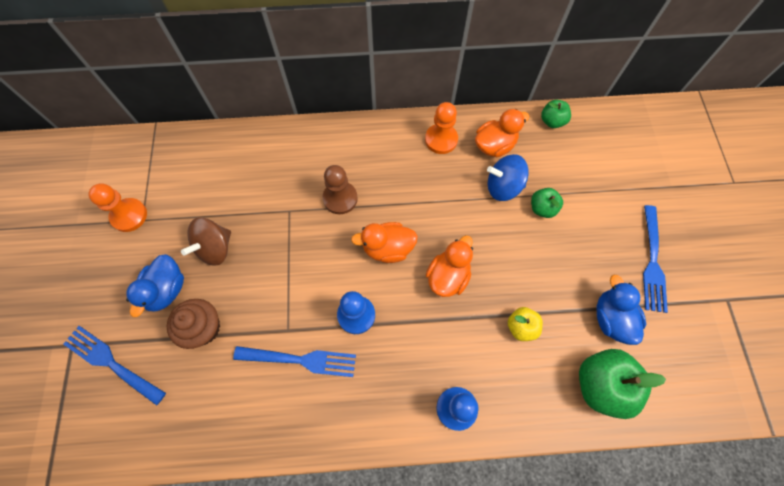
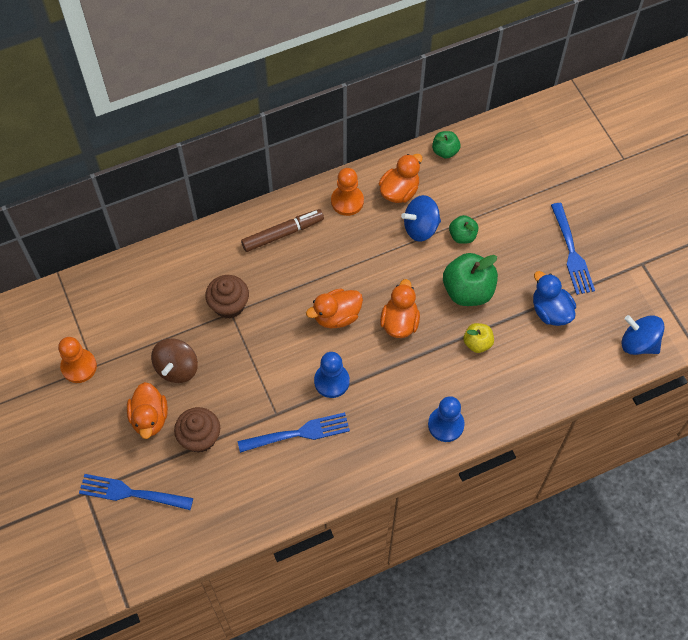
camera: 20 degrees left, 5 degrees down
(166, 290) = (149, 418): blue duck -> orange duck
(290, 203) = (229, 305): none -> brown cupcake
(340, 198) = (274, 286): brown pawn -> none
(369, 151) = (282, 234): none -> brown marker
(601, 385) = (557, 366): green apple -> green apple (468, 291)
(701, 390) = (638, 343): none -> blue spinning top

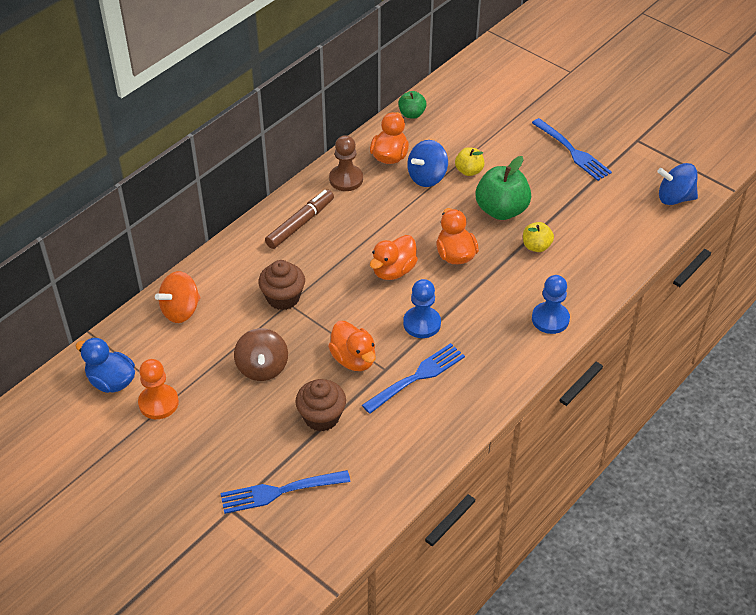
camera: 25 degrees left, 15 degrees down
(140, 283) = (181, 310): none -> orange spinning top
(149, 418) = (260, 420): orange duck -> orange duck (353, 359)
(347, 201) = (346, 179): orange pawn -> brown pawn
(462, 236) = (469, 171): green apple -> yellow apple
(550, 311) = (584, 200): blue duck -> blue duck (111, 381)

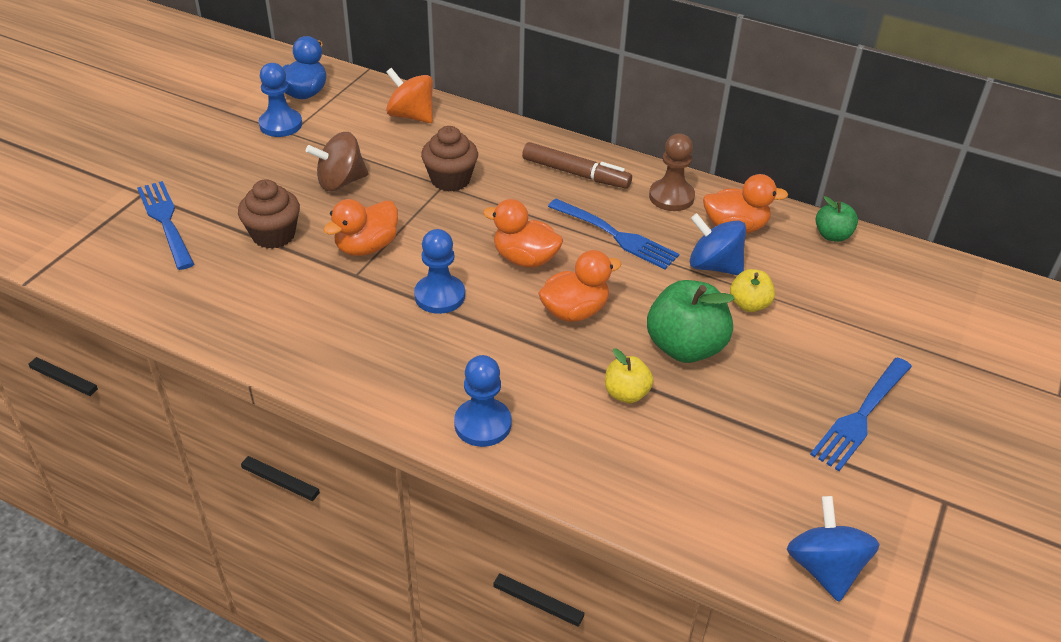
camera: 75 degrees right, 5 degrees down
(158, 403) = (281, 125): orange pawn -> blue pawn
(416, 377) = (346, 303): blue fork -> blue fork (615, 235)

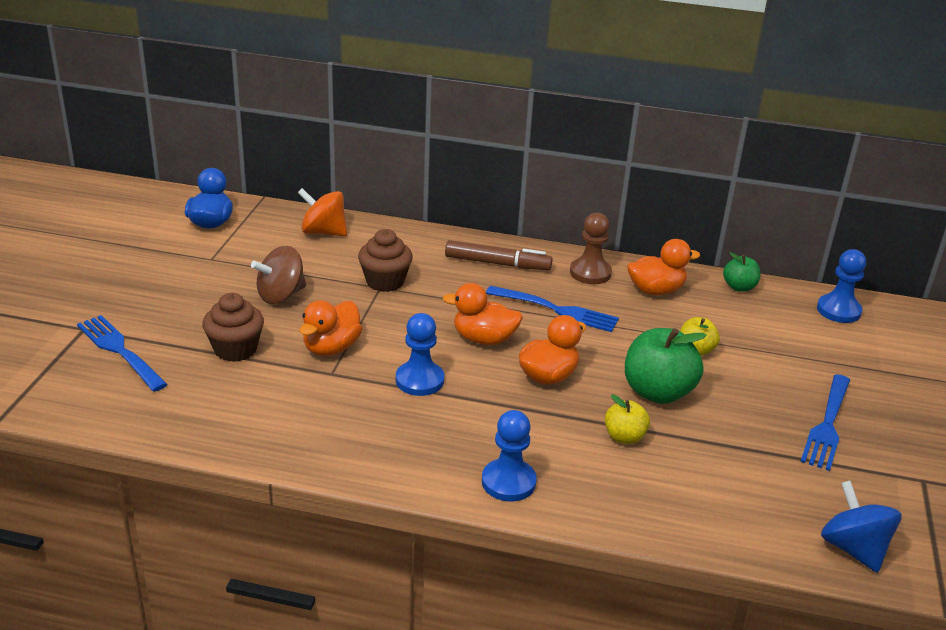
camera: 15 degrees left, 10 degrees down
(281, 125) = (199, 253): blue pawn -> blue pawn (838, 310)
(714, 266) = (652, 323): blue spinning top -> none

